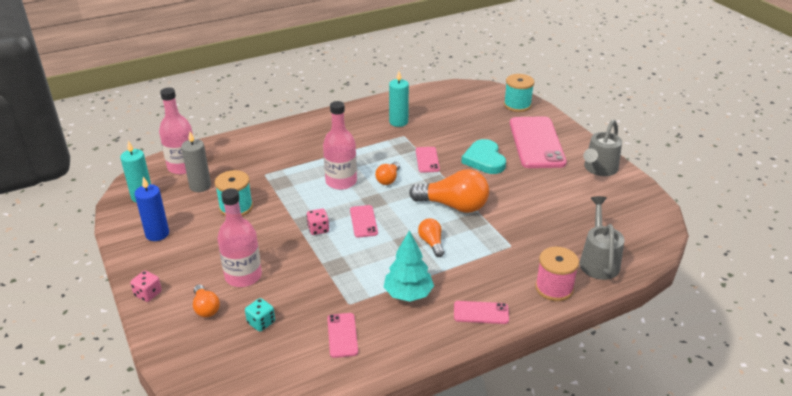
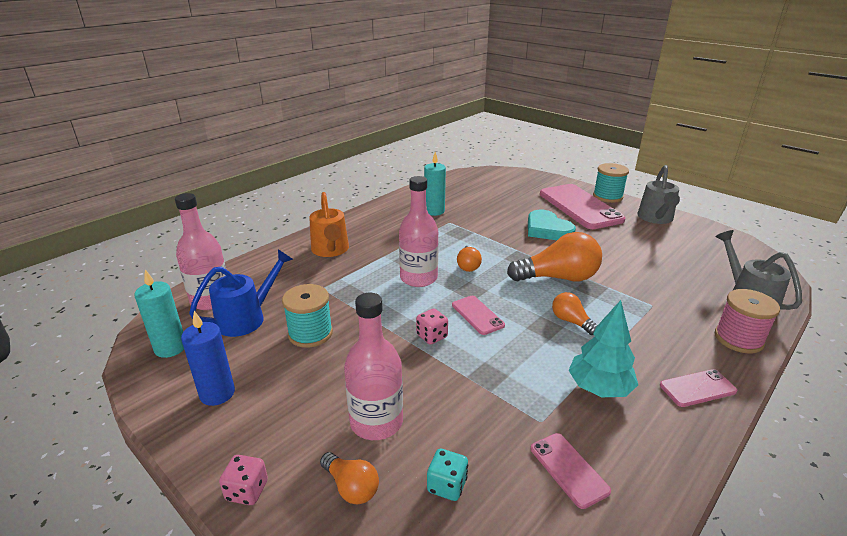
camera: 20 degrees left, 5 degrees down
(200, 186) = (247, 318): grey candle -> blue watering can
(289, 143) = (330, 250): none -> orange watering can
(427, 160) = (492, 239): pink phone -> none
(517, 105) = (533, 180): turquoise spool -> turquoise spool (607, 196)

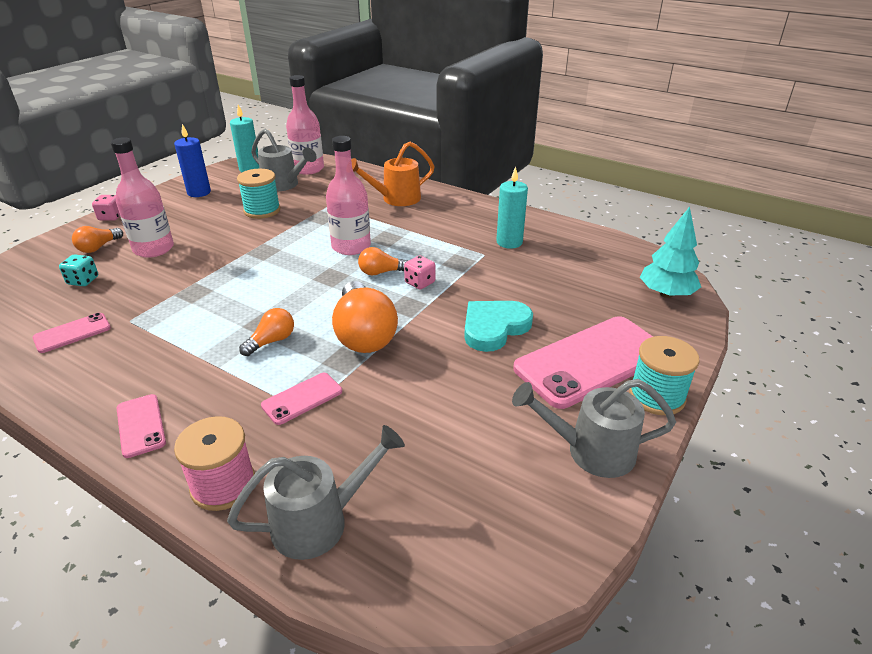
camera: 80 degrees right, 5 degrees up
(247, 318) = (284, 185): blue watering can -> grey watering can
(432, 336) = (253, 261): pink dice -> pink dice (420, 283)
(477, 315) = (285, 282): pink phone -> pink phone (302, 398)
(599, 388) = (160, 354): turquoise tree -> turquoise tree (666, 294)

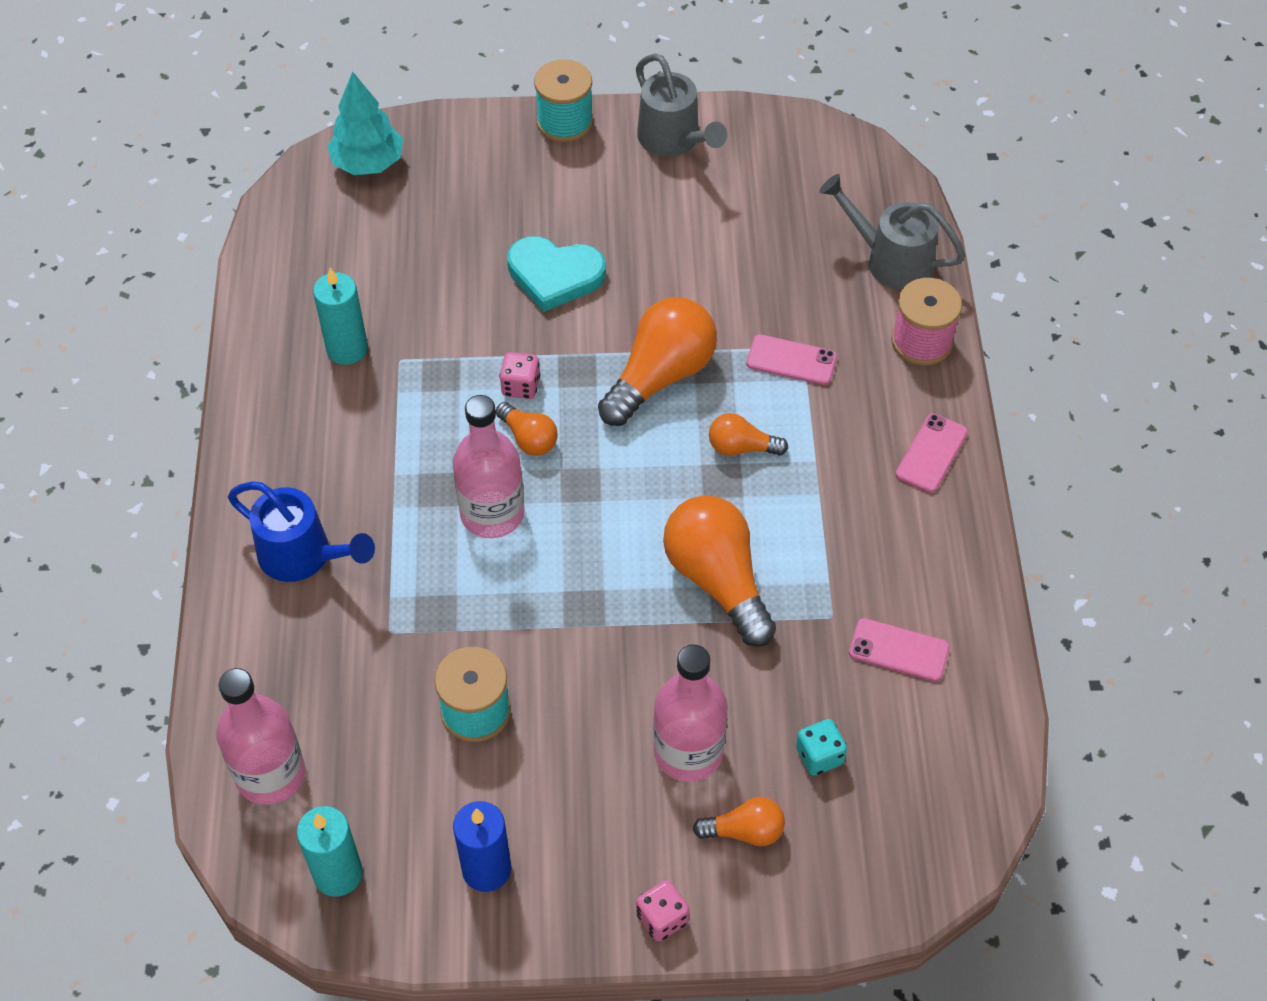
camera: 125 degrees left, 20 degrees up
(211, 293) = (718, 580): none -> orange light bulb
(284, 185) = (364, 757): grey watering can -> none
(395, 199) = (303, 556): orange watering can -> blue watering can
(591, 361) = (549, 181): pink phone -> none

